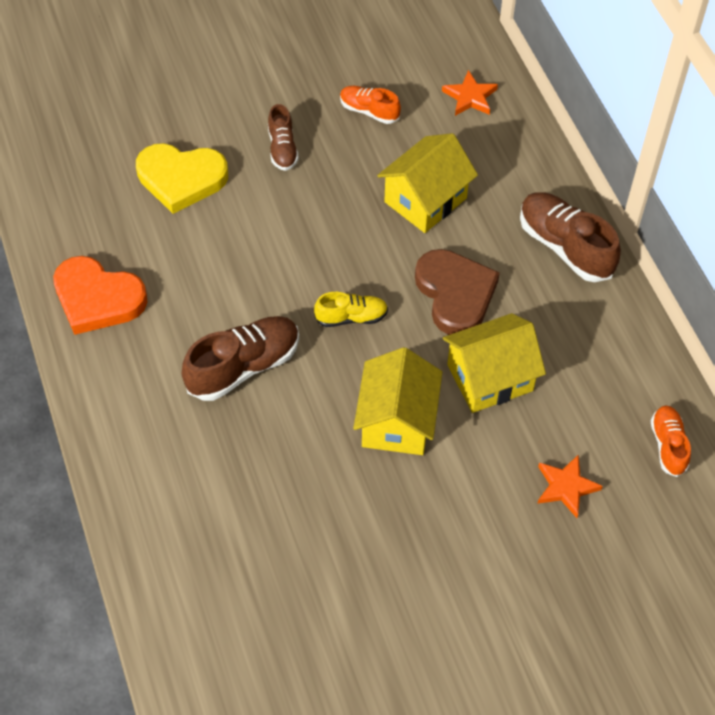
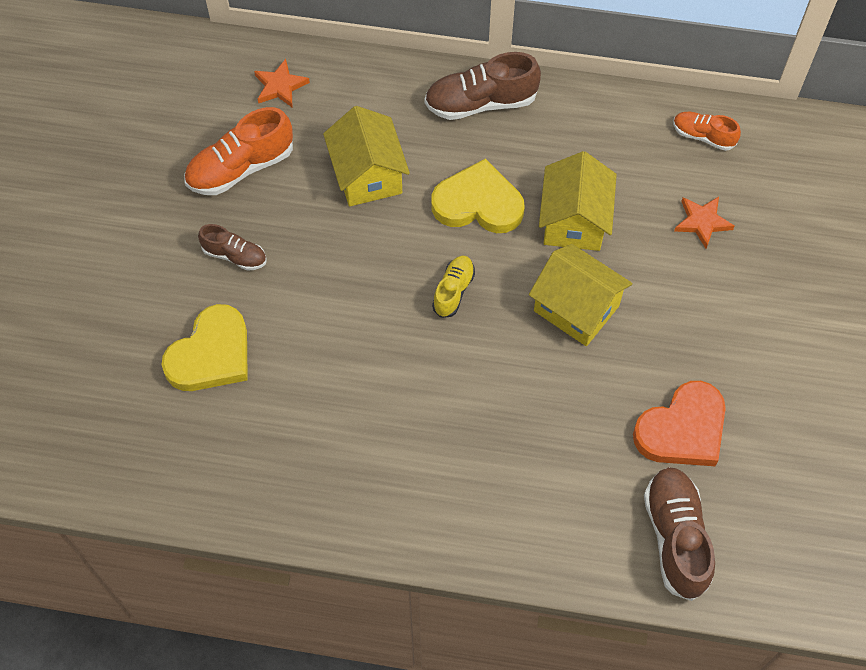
camera: 60 degrees left, 5 degrees up
(97, 298) = (303, 487): orange heart -> orange heart (682, 429)
(244, 367) = (453, 399): brown shoe -> brown shoe (675, 537)
(369, 111) = (241, 168): orange shoe -> orange shoe, size x1.72
(455, 294) = (478, 203): brown heart -> yellow heart

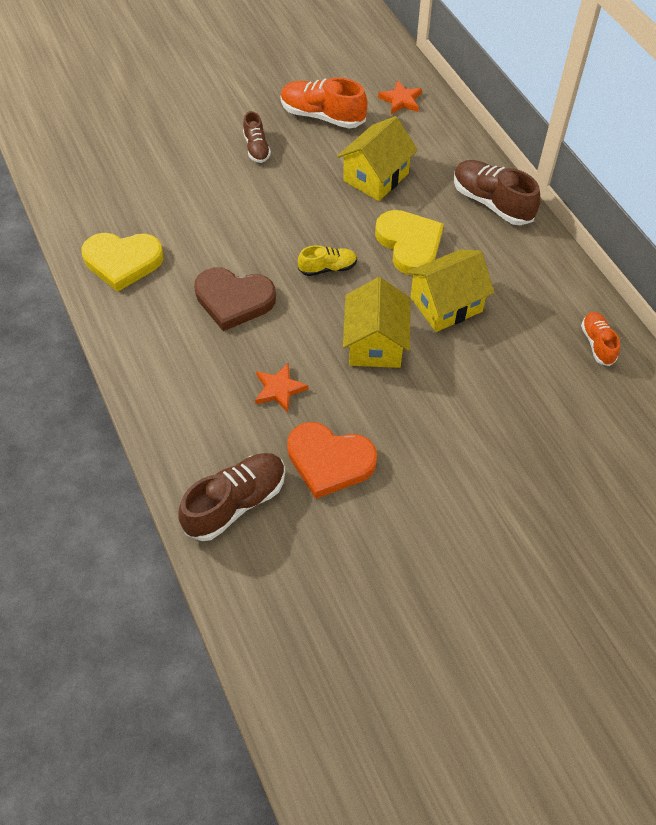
camera: 55 degrees right, 5 degrees down
(211, 354) = (177, 176): yellow heart -> yellow heart (123, 262)
(430, 399) = (234, 300): none -> brown heart
(702, 222) = (520, 382): orange star -> orange star (279, 389)

